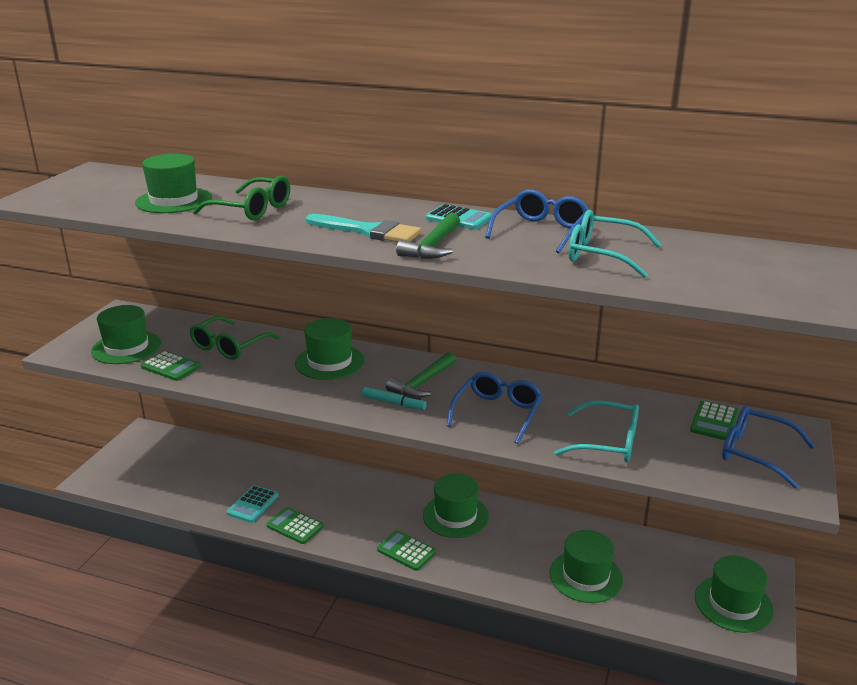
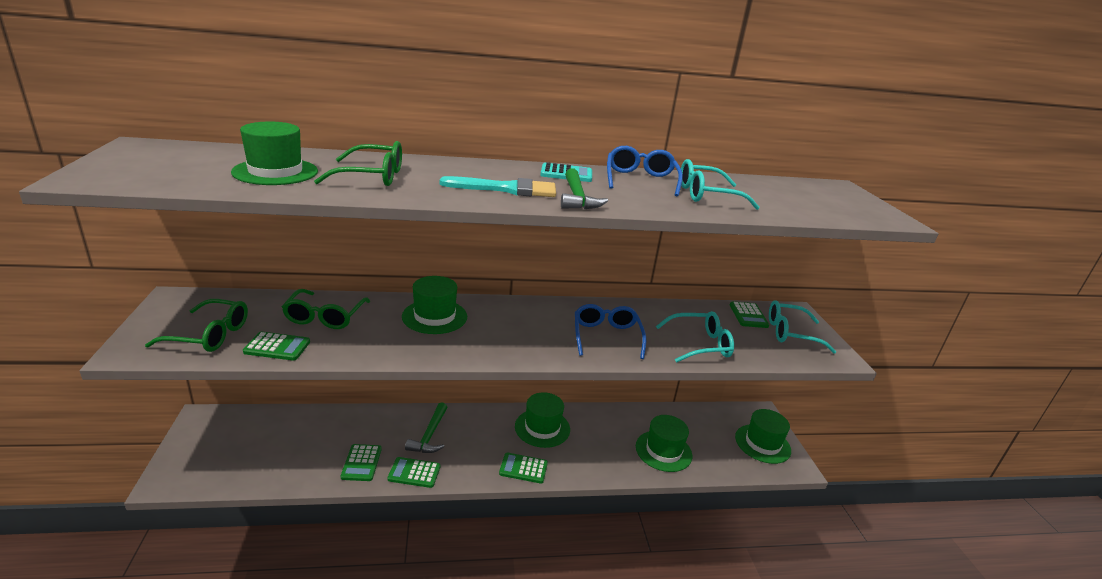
camera: 30 degrees left, 0 degrees up
(126, 347) = (210, 335): green hat -> green glasses
(253, 504) = (361, 463): turquoise calculator -> green calculator
(393, 403) = (520, 344): turquoise marker -> none
(422, 383) = (528, 322): green hammer -> green hammer (430, 435)
(755, 453) = (790, 333): blue glasses -> turquoise glasses

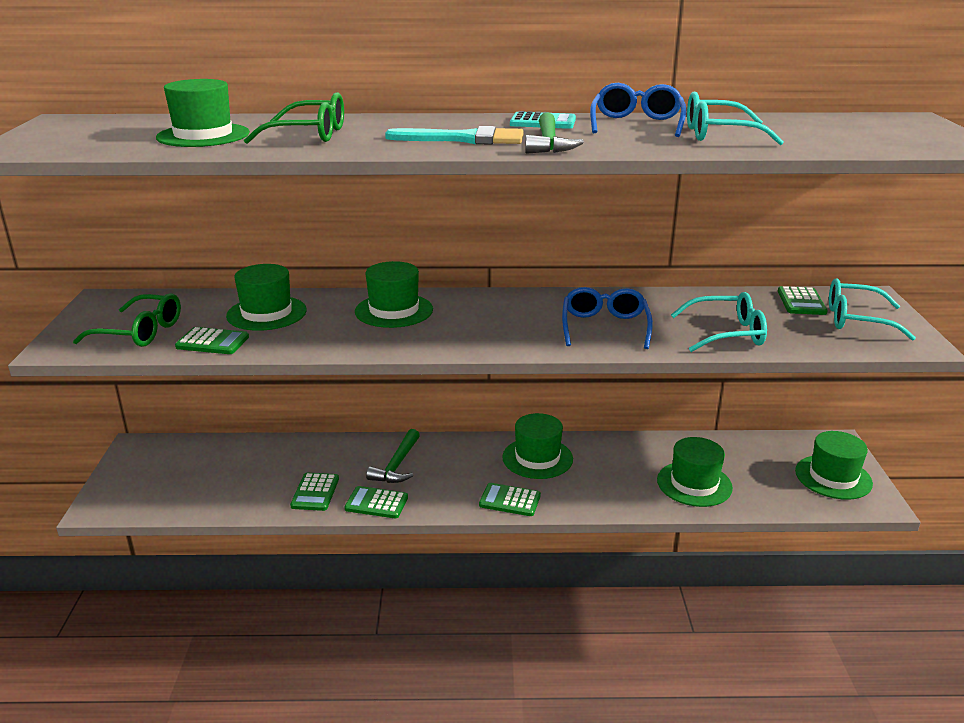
camera: 10 degrees right, 0 degrees up
(325, 317) = (266, 313): green glasses -> green hat

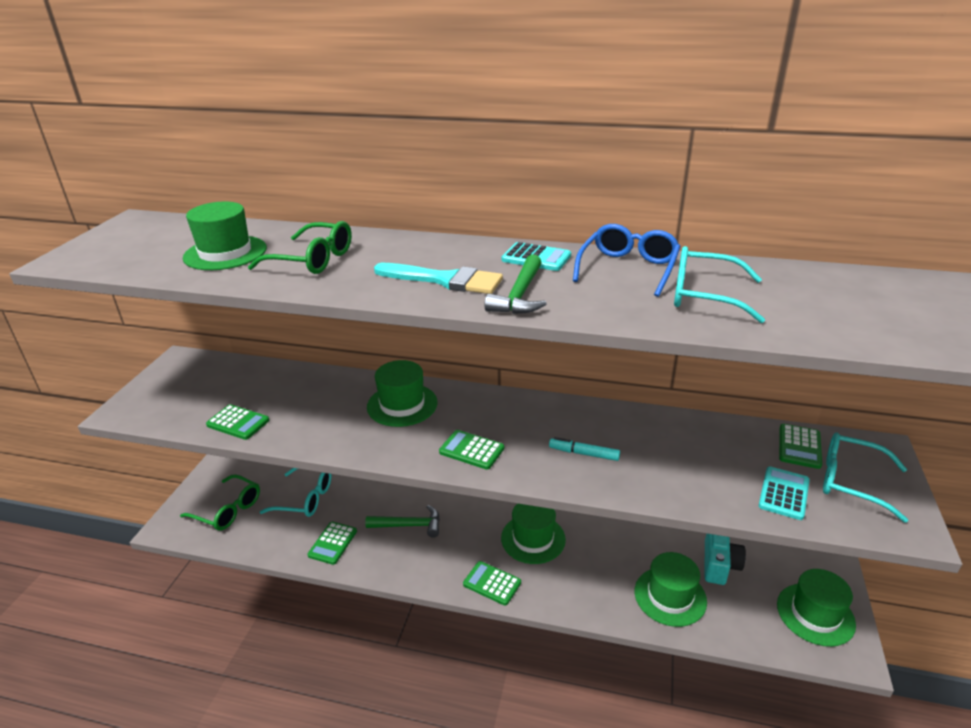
camera: 15 degrees right, 5 degrees up
(140, 332) = (189, 402): green glasses -> green glasses (228, 510)
(266, 313) = (296, 393): green hat -> none
(376, 503) = (378, 565): green calculator -> green calculator (471, 450)
(397, 465) = (409, 525): green hammer -> green hammer turned 120 degrees counterclockwise
(604, 327) = (584, 453): blue glasses -> turquoise marker
(727, 333) = (703, 481): turquoise glasses -> turquoise glasses (305, 498)
(731, 452) = (719, 564): none -> turquoise camera
(803, 334) = (783, 493): none -> turquoise calculator

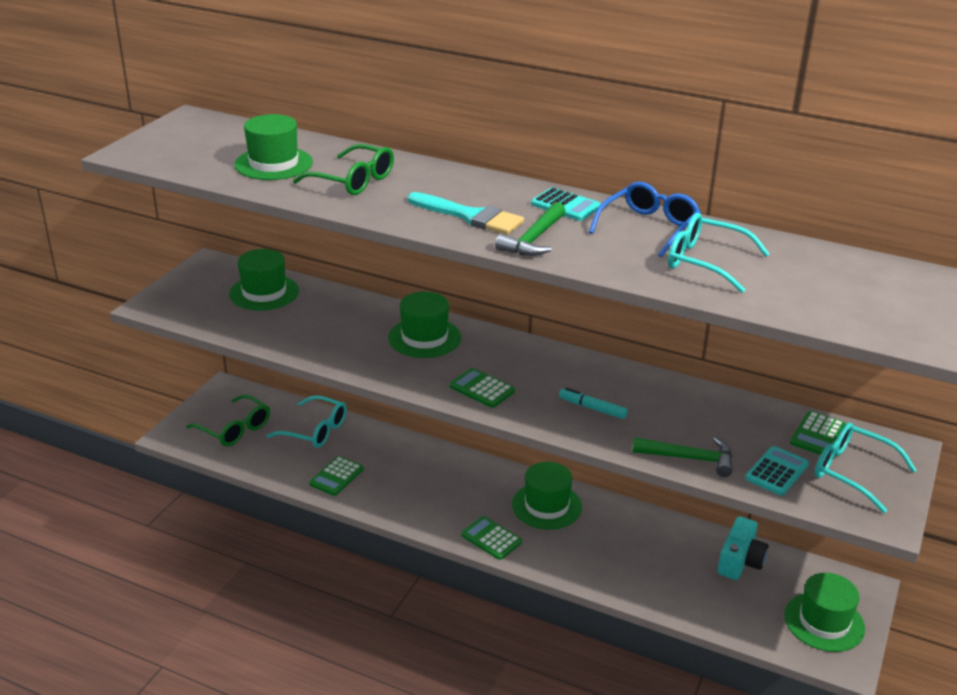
camera: 10 degrees right, 0 degrees up
(238, 423) = (261, 331): green calculator -> none
(409, 525) = (419, 473): green hammer -> green hammer (689, 458)
(670, 596) = (674, 580): green hat -> green hat (264, 292)

